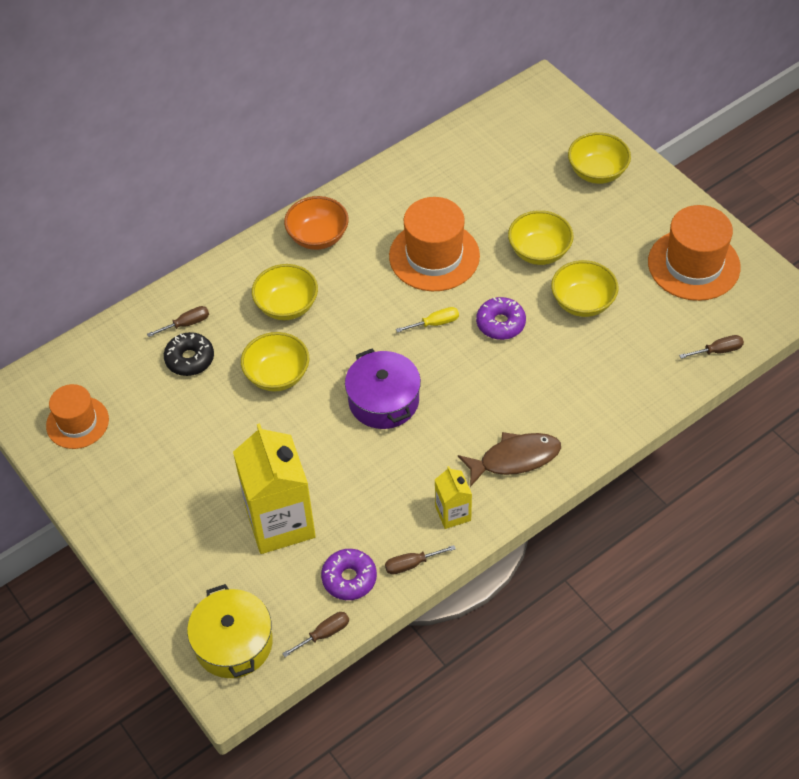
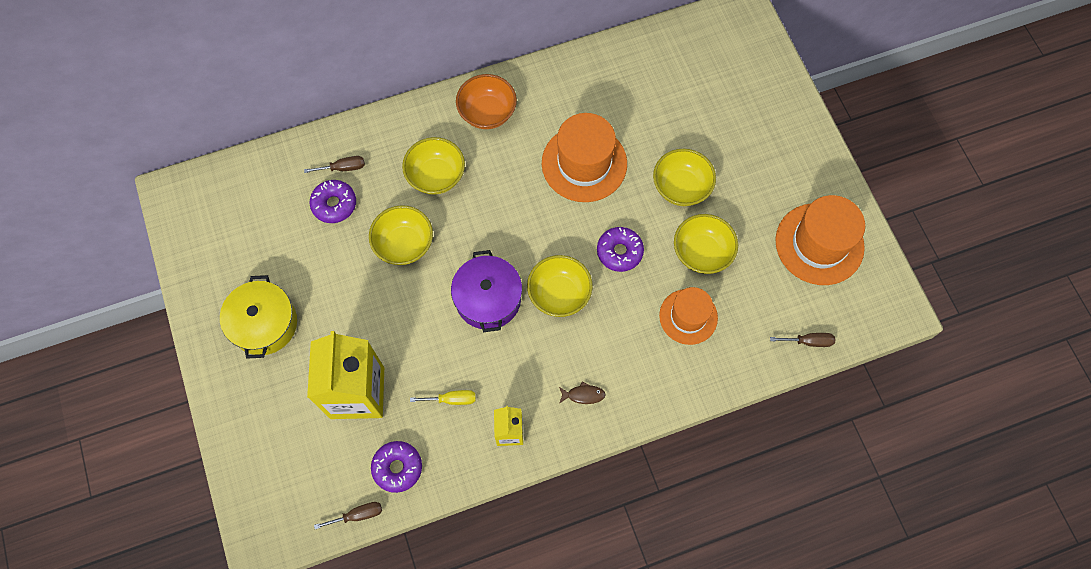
camera: 15 degrees right, 15 degrees up
(77, 422) = (219, 238): orange hat -> orange hat (688, 316)
(190, 359) = (334, 204): black donut -> purple donut
(233, 643) = (279, 498): yellow pot -> yellow pot (264, 324)
(411, 564) = (456, 471): brown screwdriver -> none
(435, 323) = (561, 234): yellow screwdriver -> yellow screwdriver (452, 399)
(515, 459) = (583, 395): brown fish -> brown fish, size x0.49
(597, 172) = (765, 118): yellow bowl -> yellow bowl (559, 294)

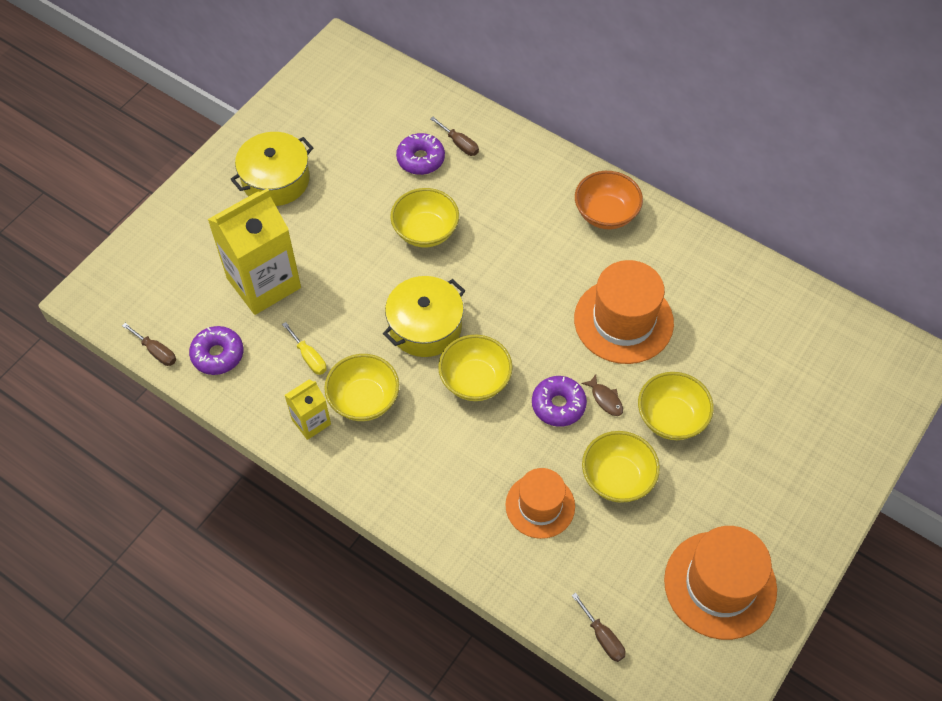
camera: 55 degrees right, 10 degrees down
(436, 176) = (510, 214): yellow bowl -> yellow bowl (364, 400)
(488, 299) = (425, 326): purple pot -> yellow pot
(583, 395) = (391, 461): brown fish -> brown fish (605, 399)

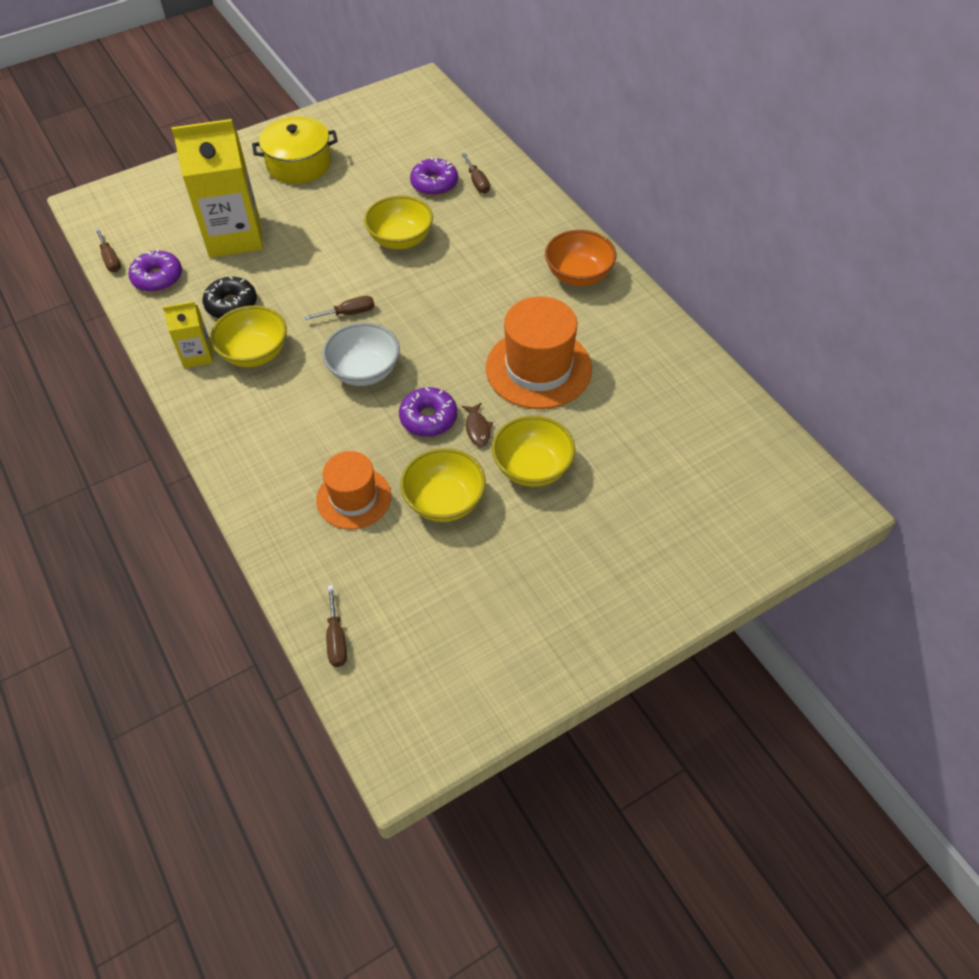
camera: 25 degrees right, 5 degrees down
(309, 357) = (231, 304): yellow screwdriver -> black donut
(425, 326) = (349, 313): yellow pot -> brown screwdriver
(475, 380) = (364, 371): yellow bowl -> white bowl
(720, 584) = (487, 638): orange hat -> none

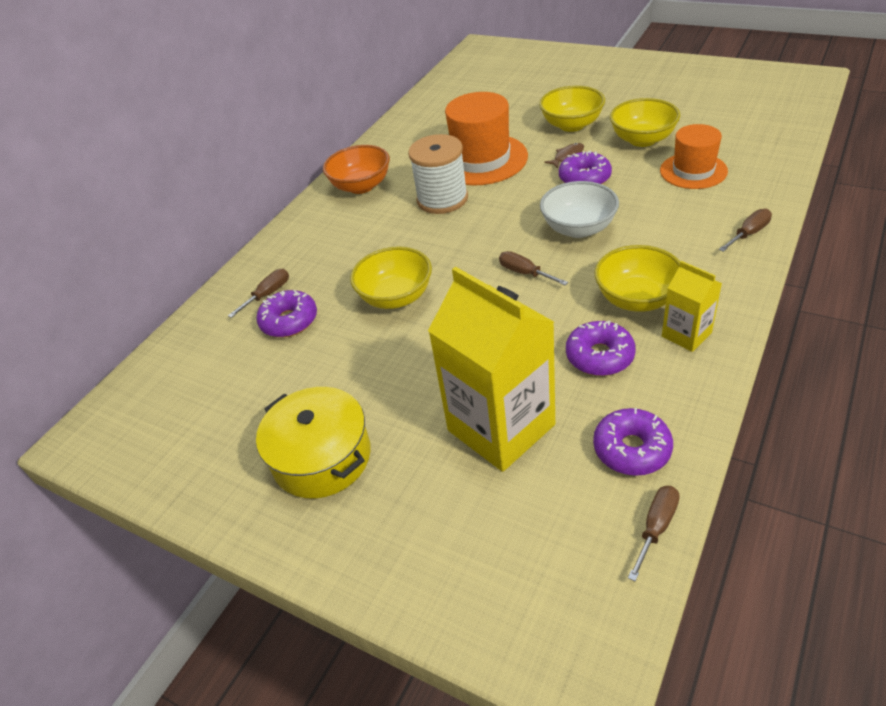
camera: 115 degrees left, 10 degrees down
(231, 304) = (599, 356): black donut -> purple donut
(336, 639) = (791, 125): brown screwdriver -> brown screwdriver (749, 233)
(500, 314) = (442, 199): none -> white spool

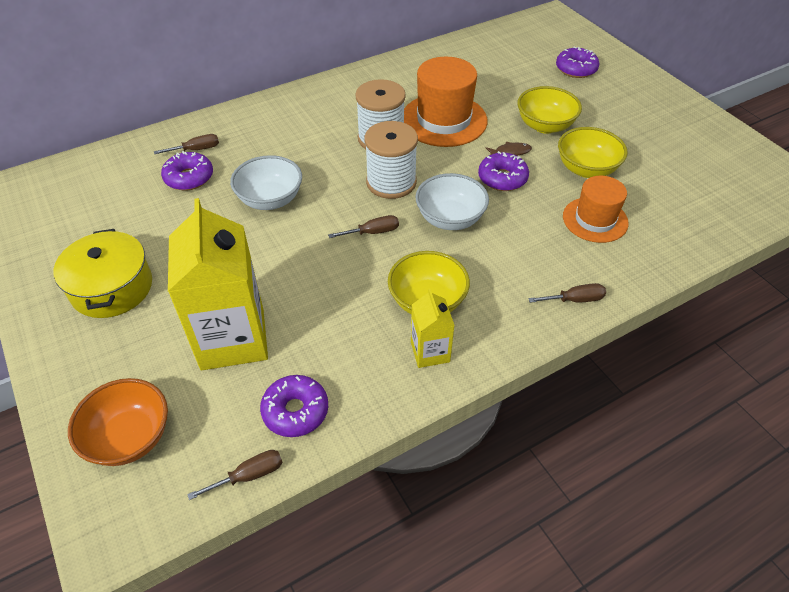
camera: 25 degrees right, 5 degrees up
(361, 186) = (338, 97): orange bowl -> orange bowl (130, 437)
(396, 297) = (270, 199): yellow bowl -> white bowl
(493, 227) = (391, 182): none -> white spool
(525, 273) = (373, 232): brown screwdriver -> brown screwdriver turned 90 degrees clockwise
(599, 356) = (351, 329): purple donut -> purple donut (576, 69)

